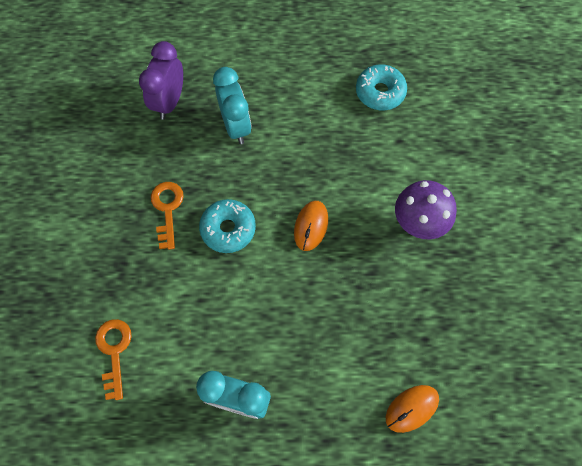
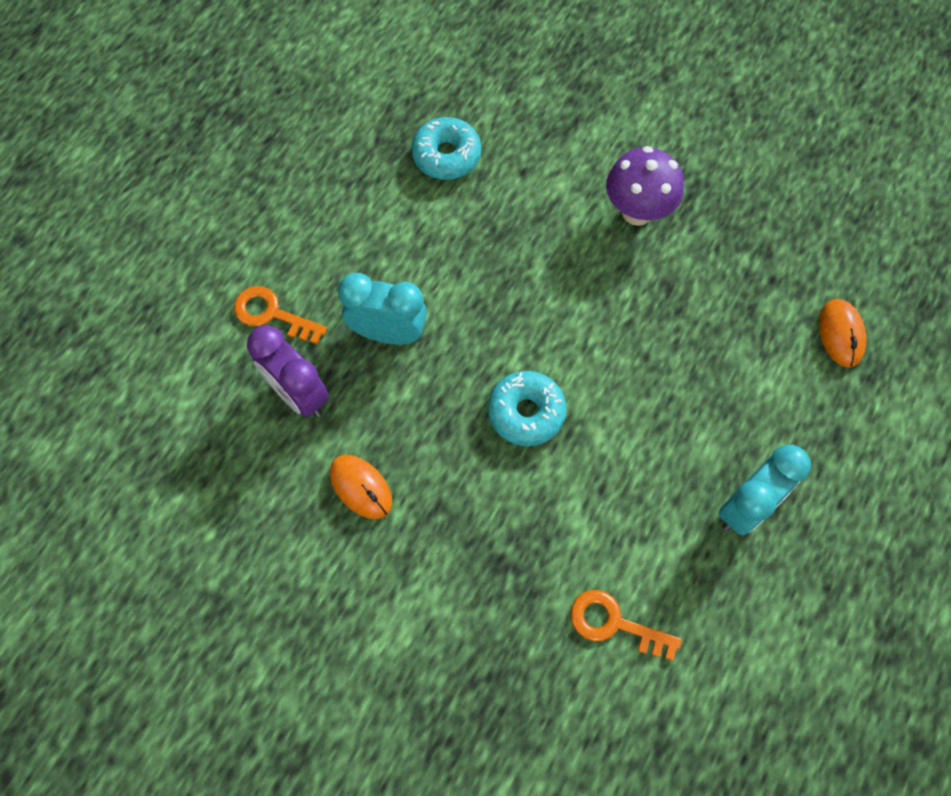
camera: 60 degrees left, 0 degrees up
(167, 209) = (456, 470): orange key -> orange key (272, 314)
(311, 226) = (576, 320): orange mouse -> orange mouse (361, 487)

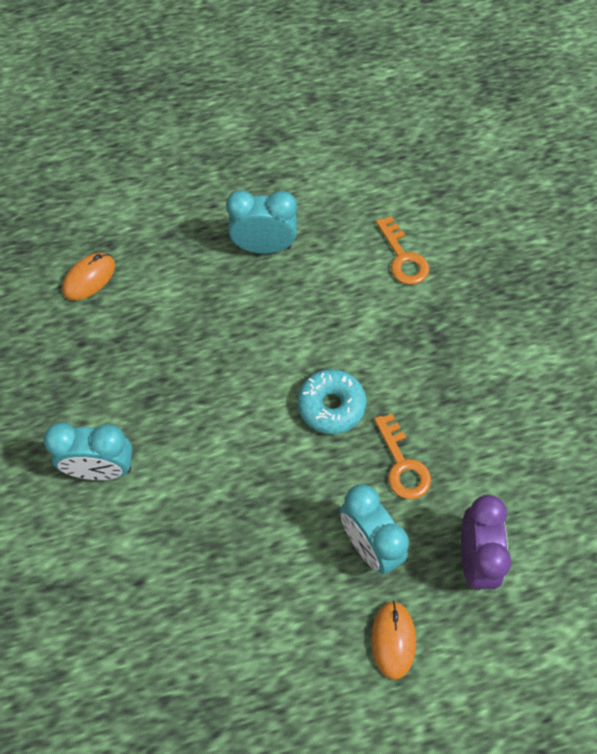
camera: 135 degrees left, 5 degrees down
(272, 314) = (443, 644): orange key -> orange key (402, 465)
(361, 487) = (485, 455): orange mouse -> orange mouse (393, 640)
(446, 155) = (177, 657): turquoise donut -> none
(637, 212) = (101, 469): purple mushroom -> turquoise clock

